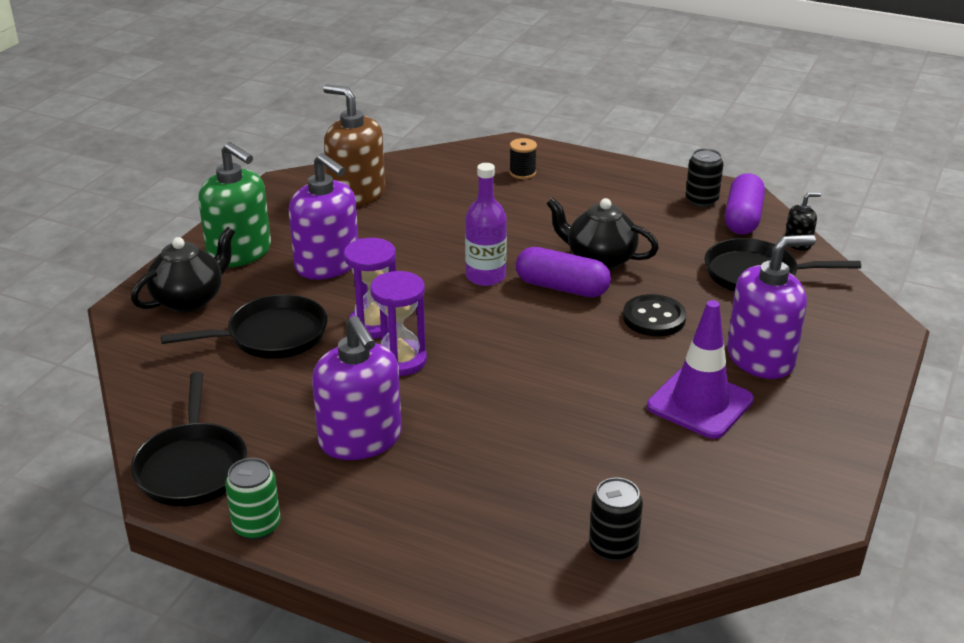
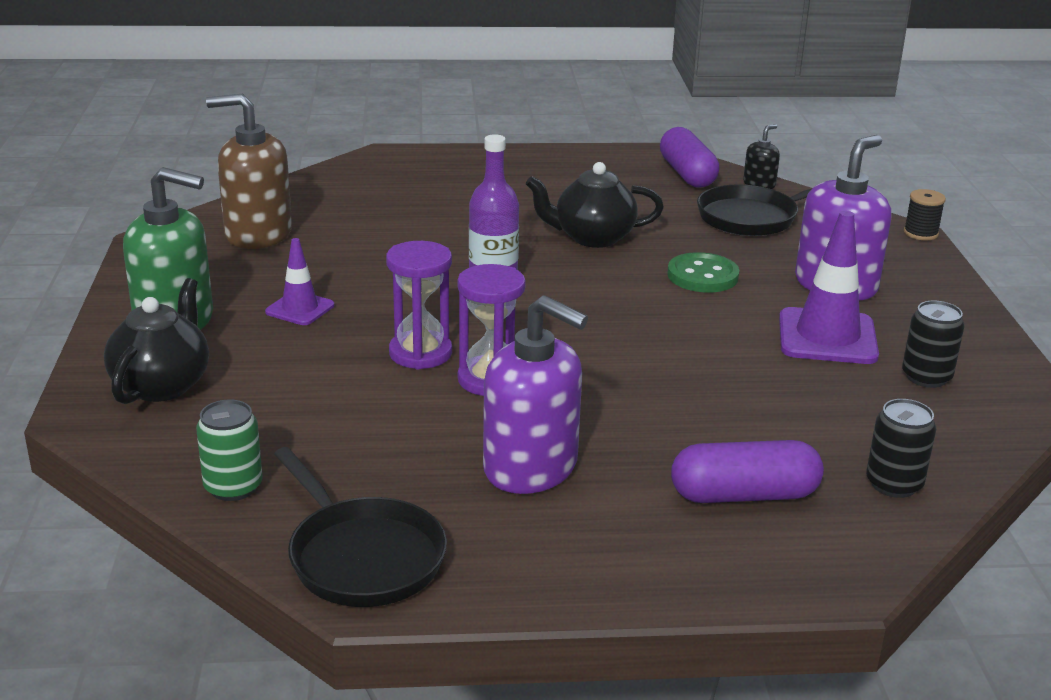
camera: 30 degrees left, 5 degrees down
(257, 526) = (510, 591): green can -> green can (233, 487)
(271, 336) = (310, 395): black pan -> none
(327, 264) = (300, 309): purple soap dispenser -> purple traffic cone
(522, 173) = (426, 178): black spool -> black spool (920, 233)
(562, 287) = (583, 271): purple capsule -> purple capsule (744, 495)
(654, 318) = (702, 276): black button -> green button
(701, 200) = (632, 167): black can -> black can (926, 377)

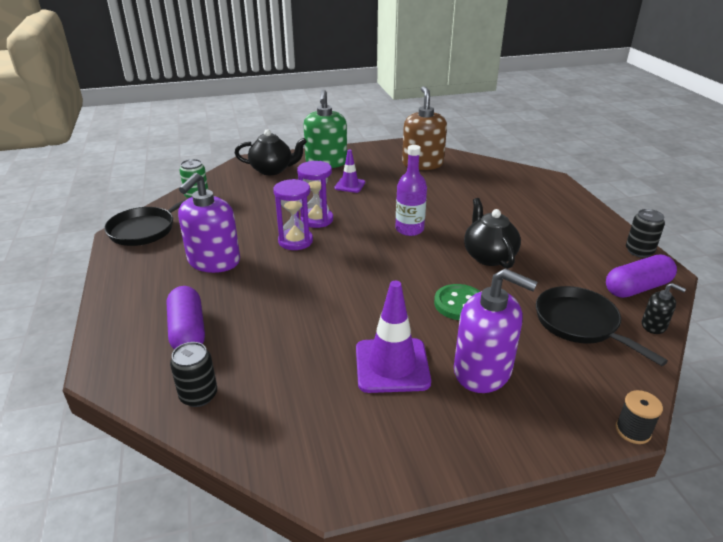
camera: 80 degrees right, 5 degrees up
(926, 377) = (347, 420): black can -> black can (639, 251)

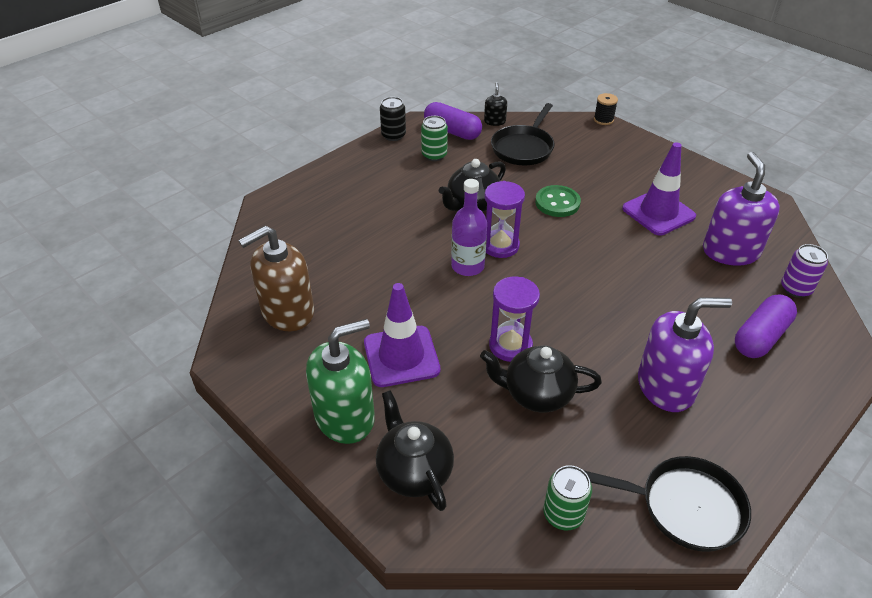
camera: 120 degrees left, 10 degrees up
(198, 395) = (795, 288): black can -> purple can
(270, 215) = (537, 394): none -> black teapot
(295, 241) = (568, 341): purple hourglass -> purple hourglass (500, 246)
(350, 185) = (401, 356): purple traffic cone -> purple traffic cone, size x1.73
(483, 371) = (617, 175): purple soap dispenser -> purple soap dispenser (730, 251)
(589, 262) = (434, 155): none -> green can

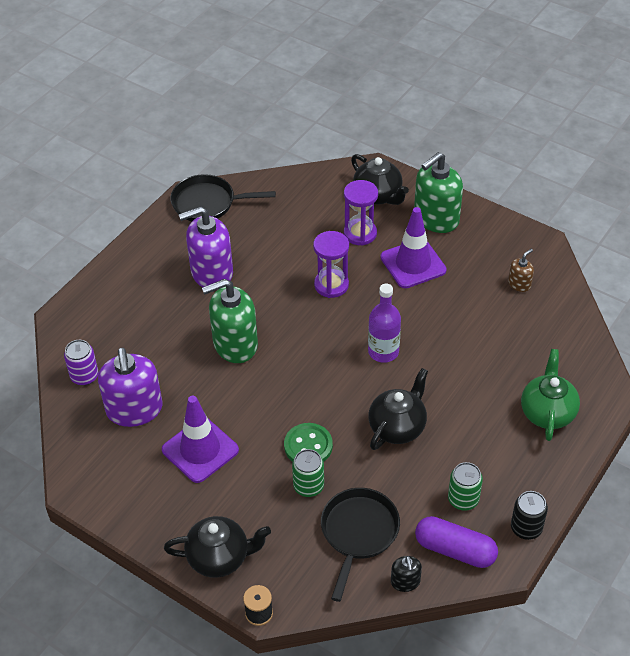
camera: 170 degrees right, 5 degrees up
(287, 312) = (519, 284): brown soap dispenser -> brown soap dispenser, size x0.47
(332, 198) = (547, 412): none -> green teapot
(500, 246) = (358, 379): purple hourglass -> purple hourglass (360, 233)
(537, 394) = (306, 253): black teapot -> black teapot (219, 557)
(563, 514) = (282, 189): green can -> green can (308, 486)
(630, 296) = (235, 344): none -> green soap dispenser
(760, 337) = (129, 324): purple capsule -> none

